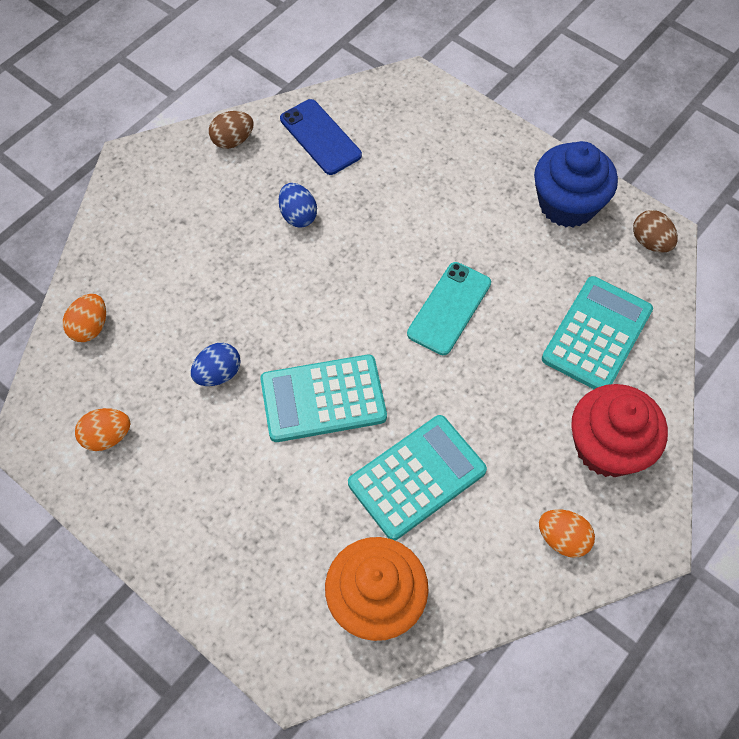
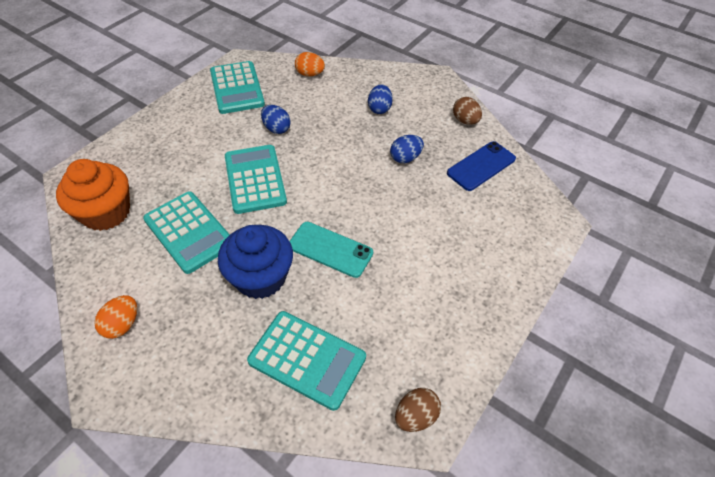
camera: 85 degrees right, 10 degrees down
(107, 437) = (237, 88): orange egg -> turquoise calculator
(192, 237) = (379, 109): none -> blue egg
(567, 204) = (449, 340): blue cupcake -> blue cupcake (260, 277)
(607, 447) = (196, 362): red cupcake -> none

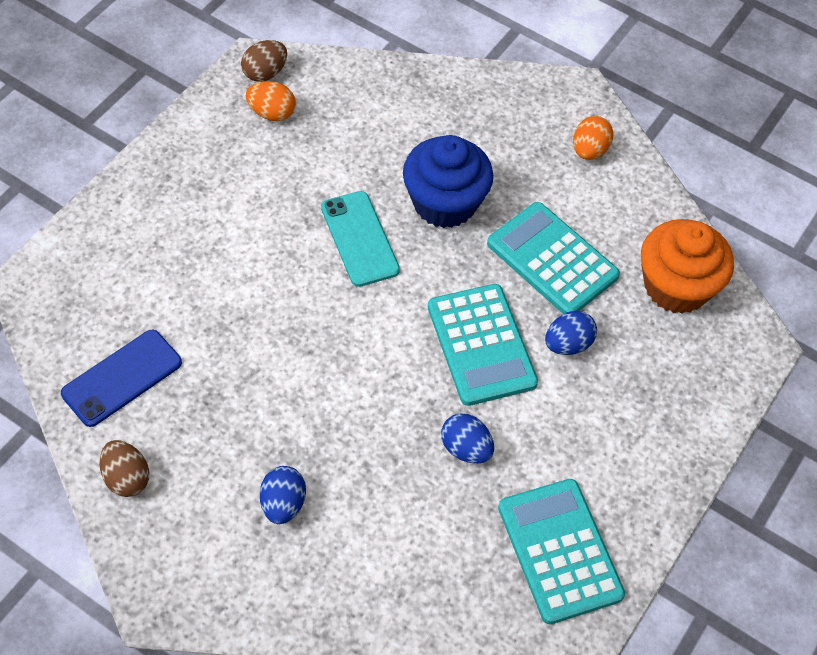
camera: 175 degrees right, 5 degrees up
(307, 359) = (377, 119): turquoise calculator -> none
(310, 74) = (422, 599): orange egg -> orange egg (272, 113)
(330, 249) = (359, 239): turquoise phone -> turquoise phone turned 45 degrees clockwise
(405, 158) = (245, 391): blue egg -> blue egg (567, 344)

